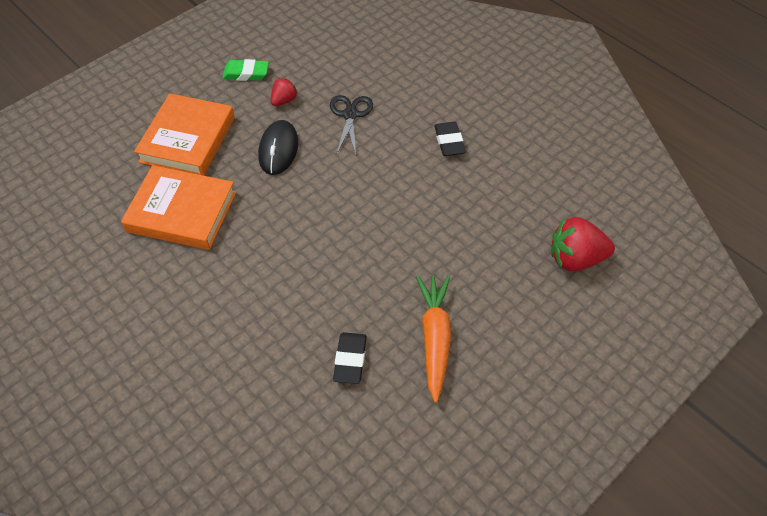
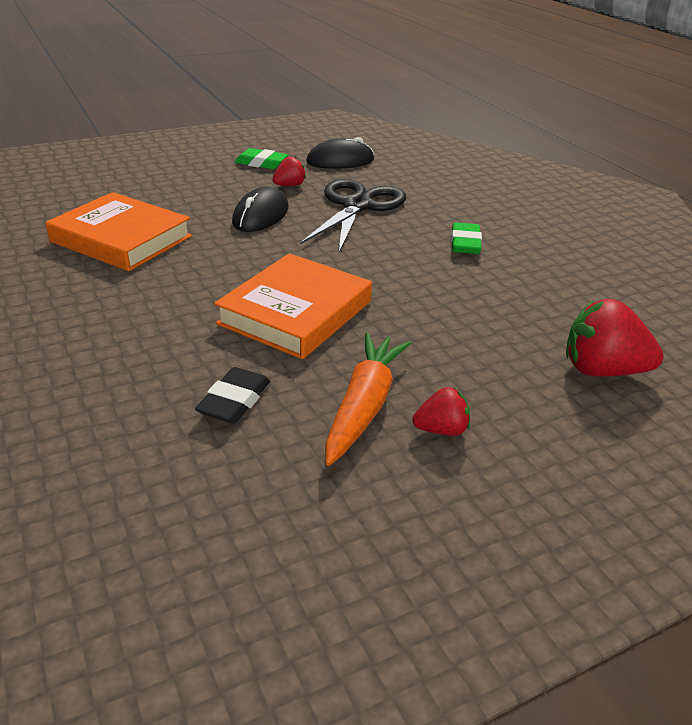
camera: 15 degrees right, 20 degrees down
(187, 139) = (168, 193): orange book -> orange book (295, 313)
(312, 52) = (340, 161): none -> black mouse
(350, 115) = (357, 206): black scissors -> black scissors, size x1.63
(449, 142) = (465, 243): black eraser -> green eraser
(489, 345) = (441, 430): none -> red strawberry

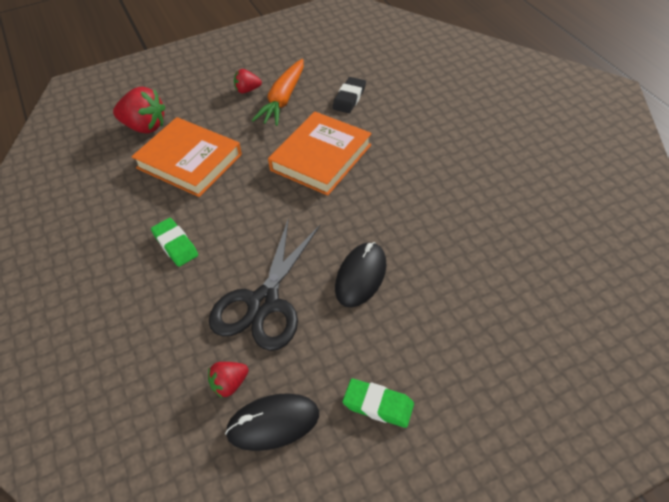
camera: 175 degrees left, 15 degrees up
(121, 239) = (475, 229): orange book -> orange book (189, 161)
(289, 185) = (337, 344): red strawberry -> red strawberry (229, 384)
(465, 243) = (175, 245): green eraser -> green eraser turned 45 degrees counterclockwise

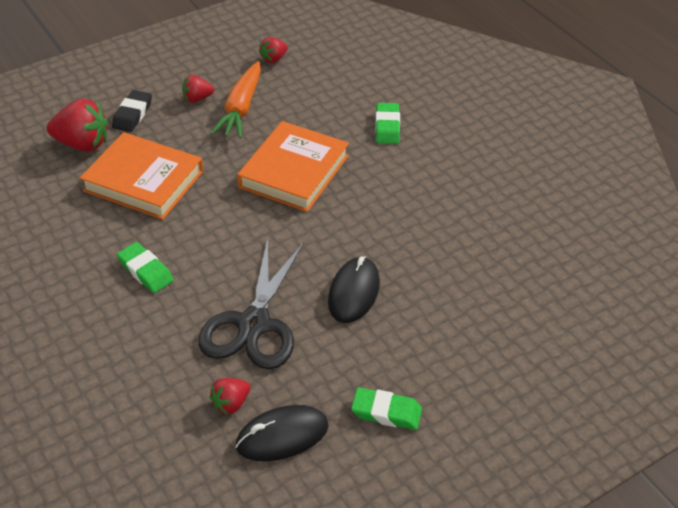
camera: 10 degrees left, 5 degrees down
(317, 58) = (273, 59): none -> red strawberry
(349, 98) = (317, 105): black eraser -> black eraser (132, 114)
(409, 119) = (387, 127): none -> green eraser

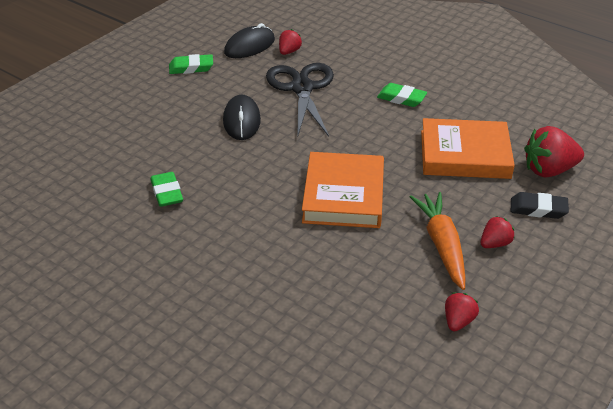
camera: 160 degrees right, 5 degrees down
(132, 114) = (538, 209): black eraser -> black eraser turned 75 degrees counterclockwise
(387, 127) = (278, 266): green eraser -> green eraser (167, 193)

